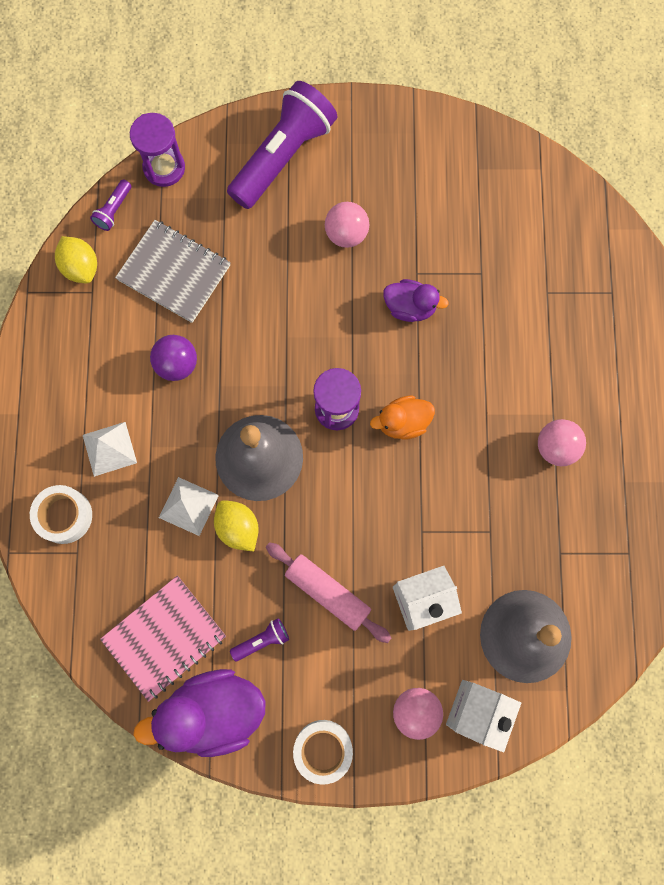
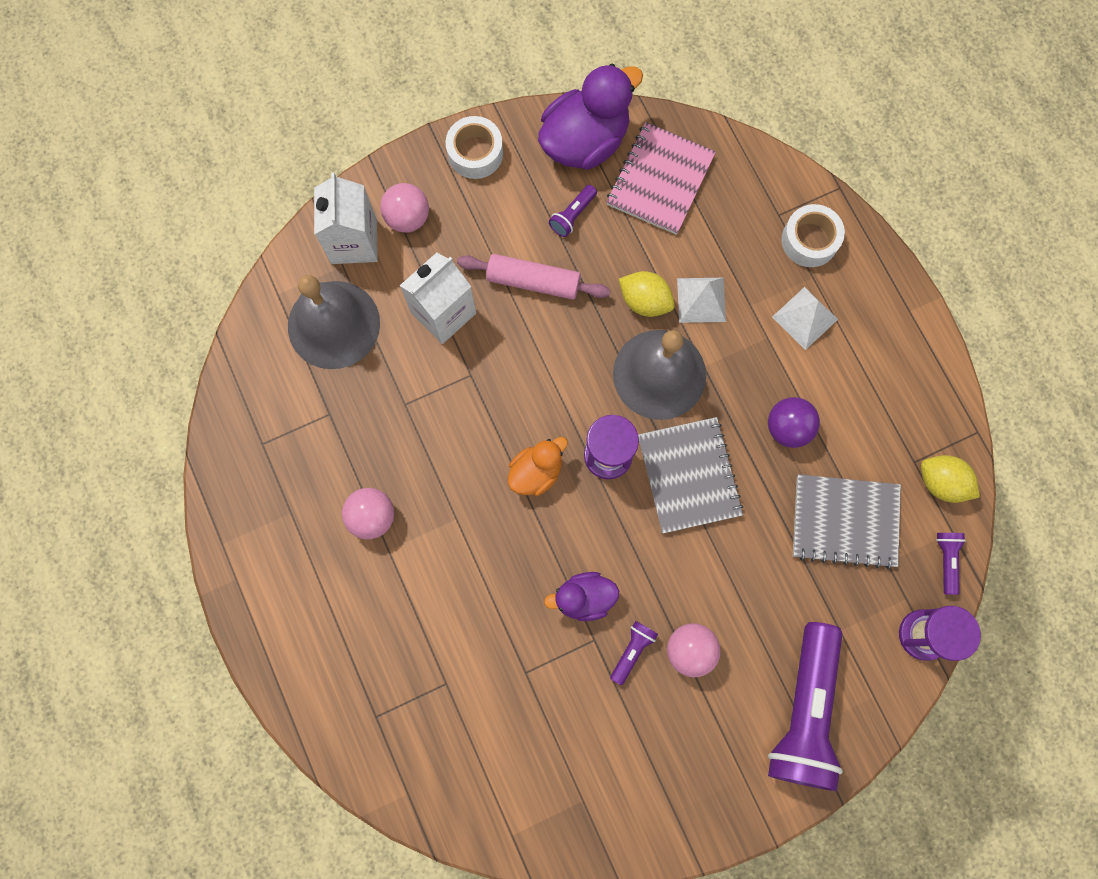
camera: 155 degrees right, 0 degrees up
(278, 362) = (689, 476): none -> grey notebook
(391, 252) = (632, 651): none -> purple flashlight

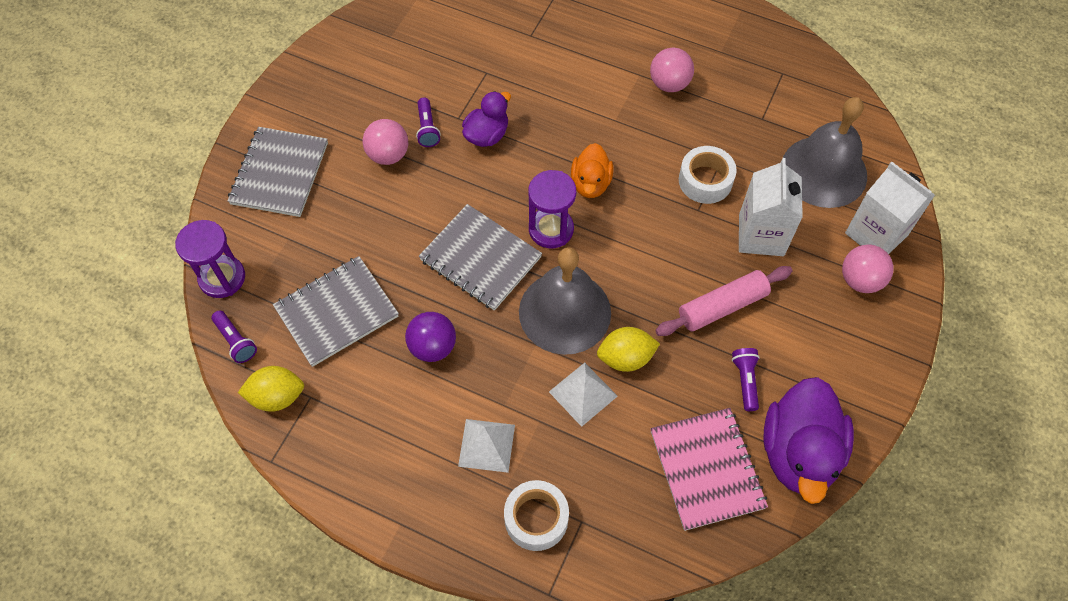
camera: 140 degrees right, 15 degrees down
(475, 153) = (869, 370): white tape -> white tape (705, 181)
(804, 711) = (279, 173): purple flashlight -> grey notebook

